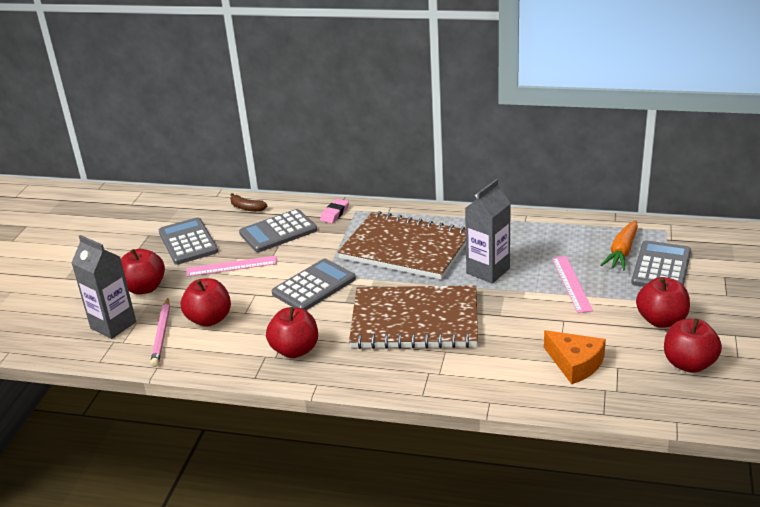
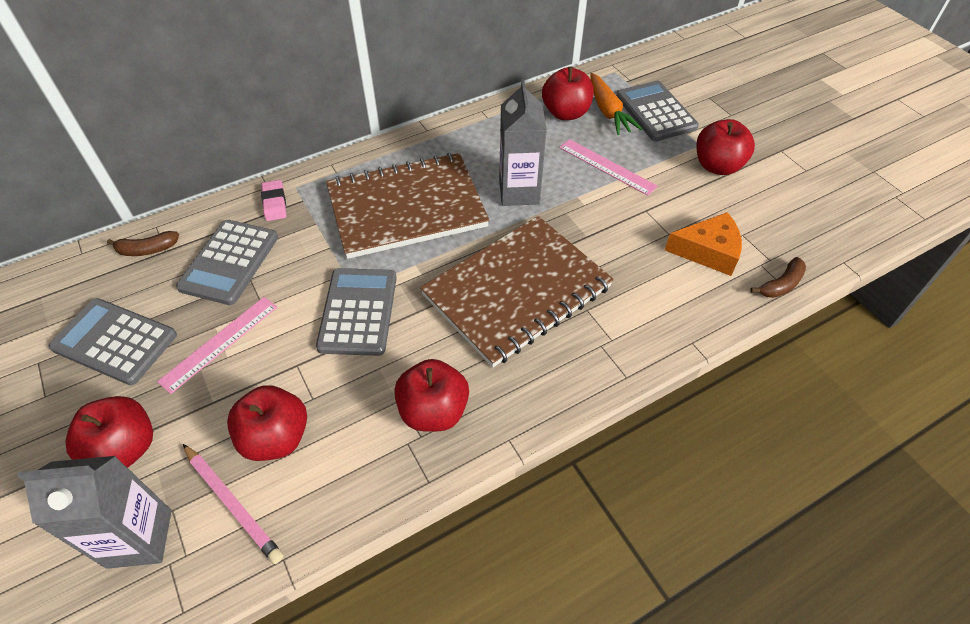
camera: 45 degrees left, 20 degrees up
(602, 407) = (781, 285): none -> brown banana
(689, 364) = (785, 198): red apple -> red apple (566, 113)

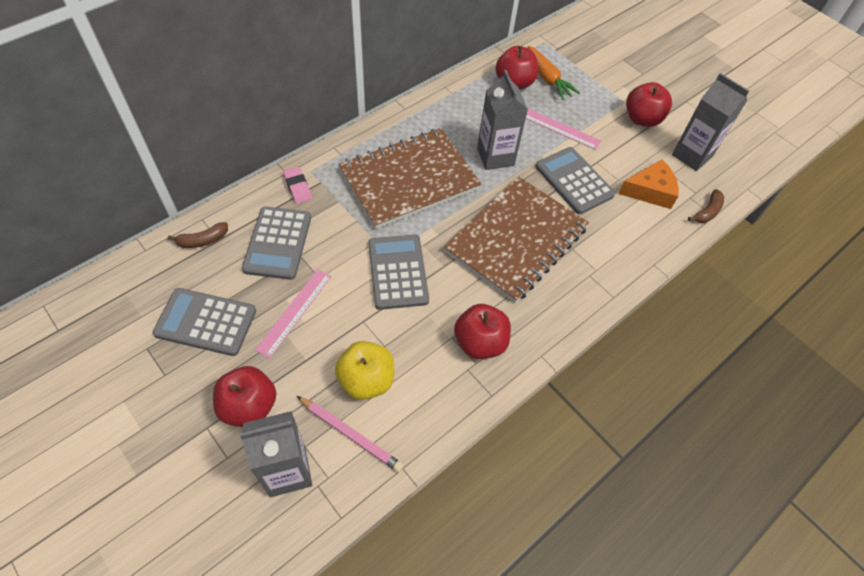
camera: 15 degrees left, 5 degrees up
(276, 438) = (366, 380): red apple -> yellow apple
(655, 112) = (585, 76): grey calculator -> grey calculator (574, 181)
(774, 214) = (692, 155): none -> grey carton

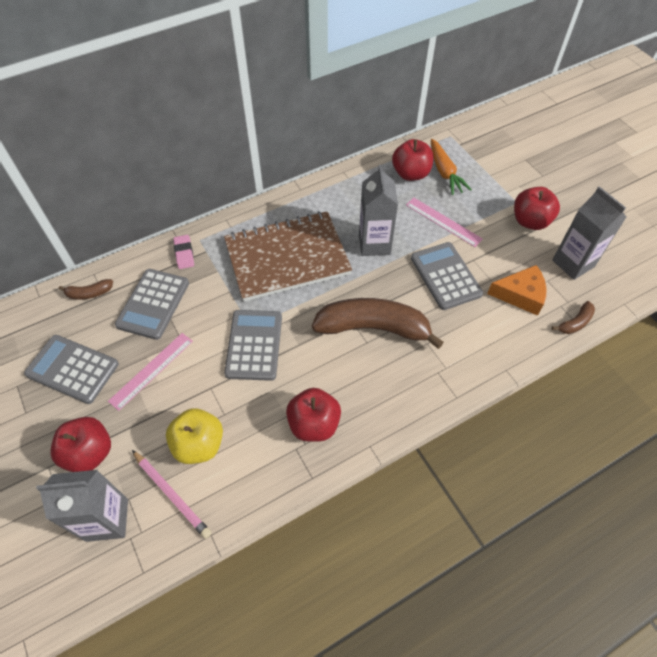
camera: 15 degrees right, 0 degrees up
(516, 240) = (374, 328): brown notebook -> brown banana

